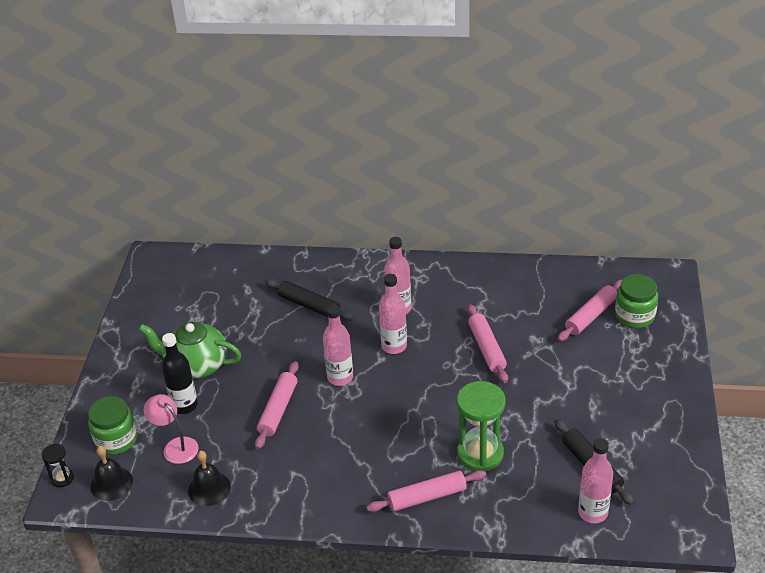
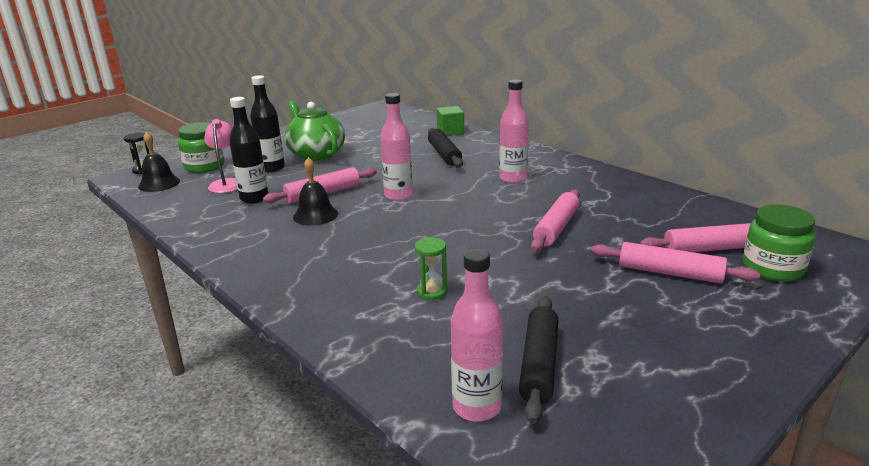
camera: 40 degrees right, 15 degrees down
(209, 488) = (200, 211): black bell -> black bell (315, 215)
(229, 448) = (254, 198): none -> black bottle
(273, 269) = (450, 132): none -> green cube
(394, 346) = (472, 196): pink bottle -> none
(427, 496) = (332, 296): pink rolling pin -> pink rolling pin (670, 273)
(480, 454) = (432, 292): green hourglass -> green hourglass, size x0.49

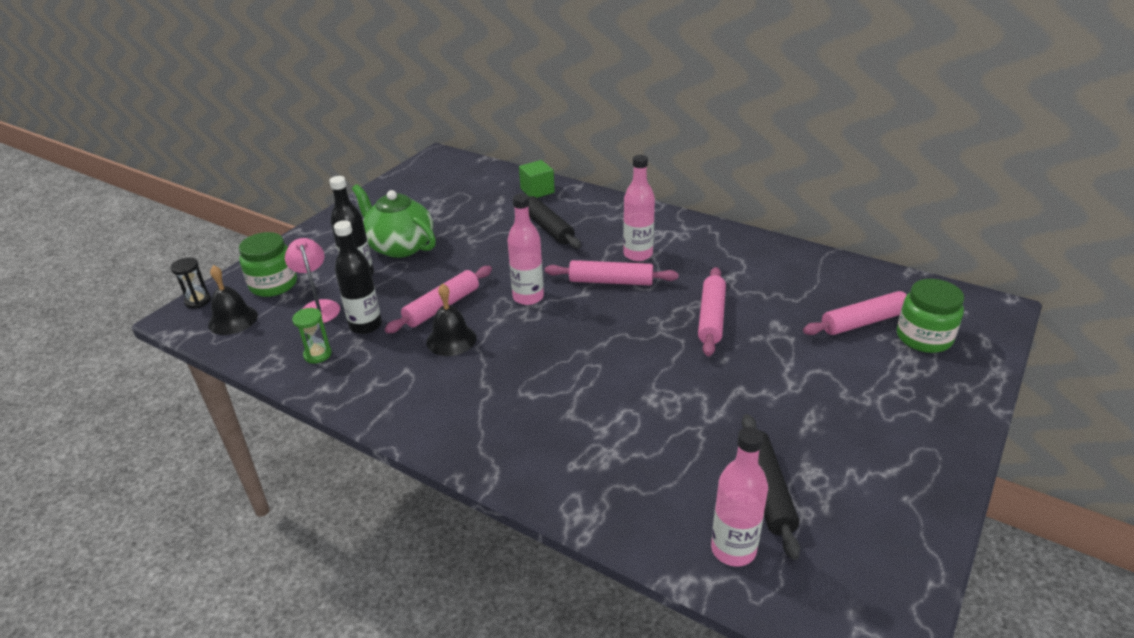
camera: 15 degrees left, 10 degrees up
(432, 292) = (628, 423): green hourglass -> green hourglass (317, 354)
(670, 273) = (838, 359): pink rolling pin -> pink rolling pin (611, 281)

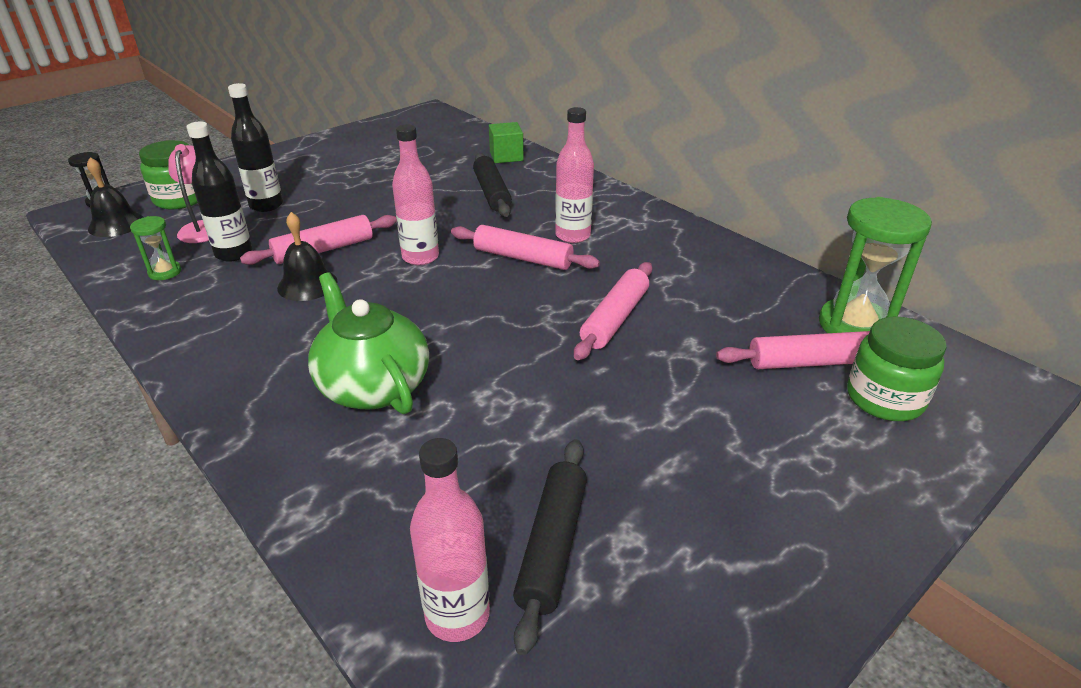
camera: 15 degrees right, 0 degrees up
(399, 246) = (327, 185): green teapot -> green teapot (373, 386)
(879, 287) = (854, 326): none -> green hourglass

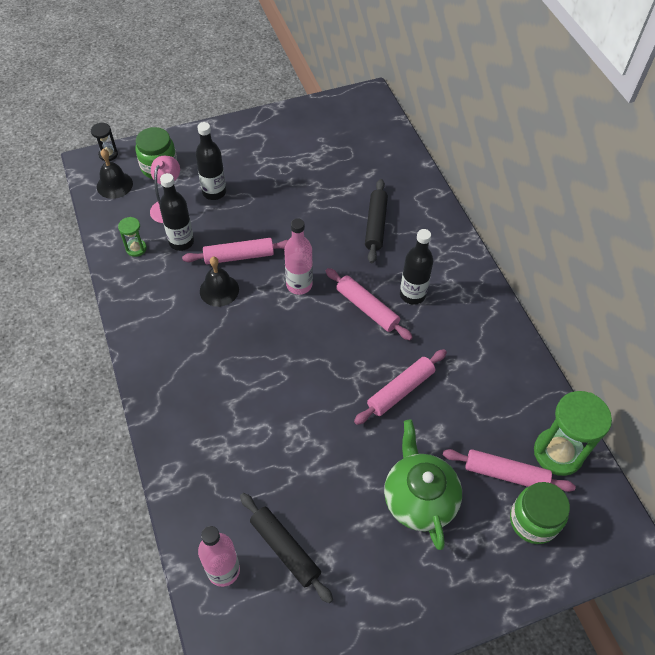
camera: 20 degrees right, 20 degrees up
(373, 386) = (231, 398): green teapot -> green teapot (419, 498)
(506, 156) = (405, 180): green cube -> none
(553, 546) = (285, 549): black rolling pin -> black rolling pin turned 75 degrees counterclockwise
(573, 236) = (412, 295): pink bottle -> black bottle

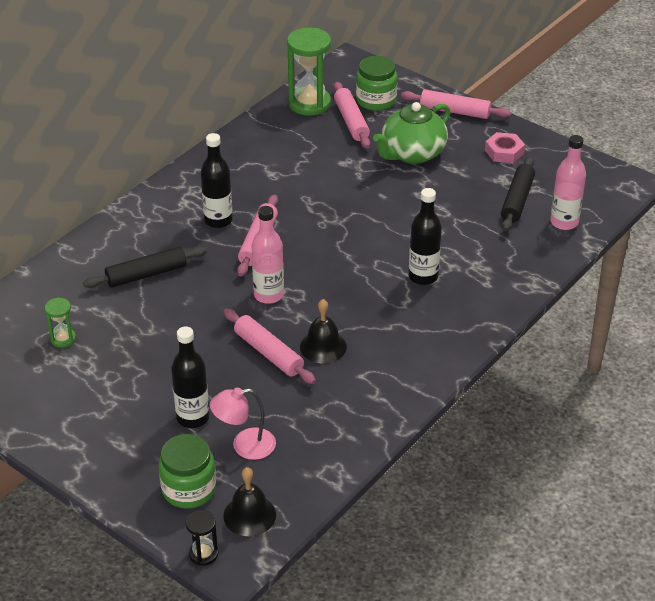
camera: 120 degrees left, 15 degrees down
(136, 248) = (326, 438): green hourglass -> green hourglass (63, 339)
(181, 242) = (286, 407): black bottle -> black bottle (423, 276)
(369, 594) = (504, 152): none -> pink nut
(400, 390) = (328, 193): pink rolling pin -> pink rolling pin (455, 111)

